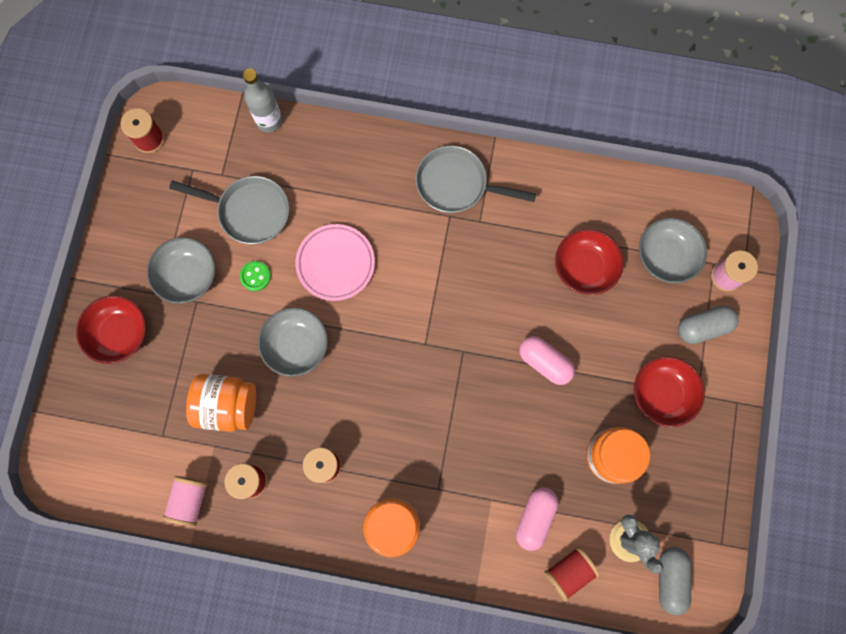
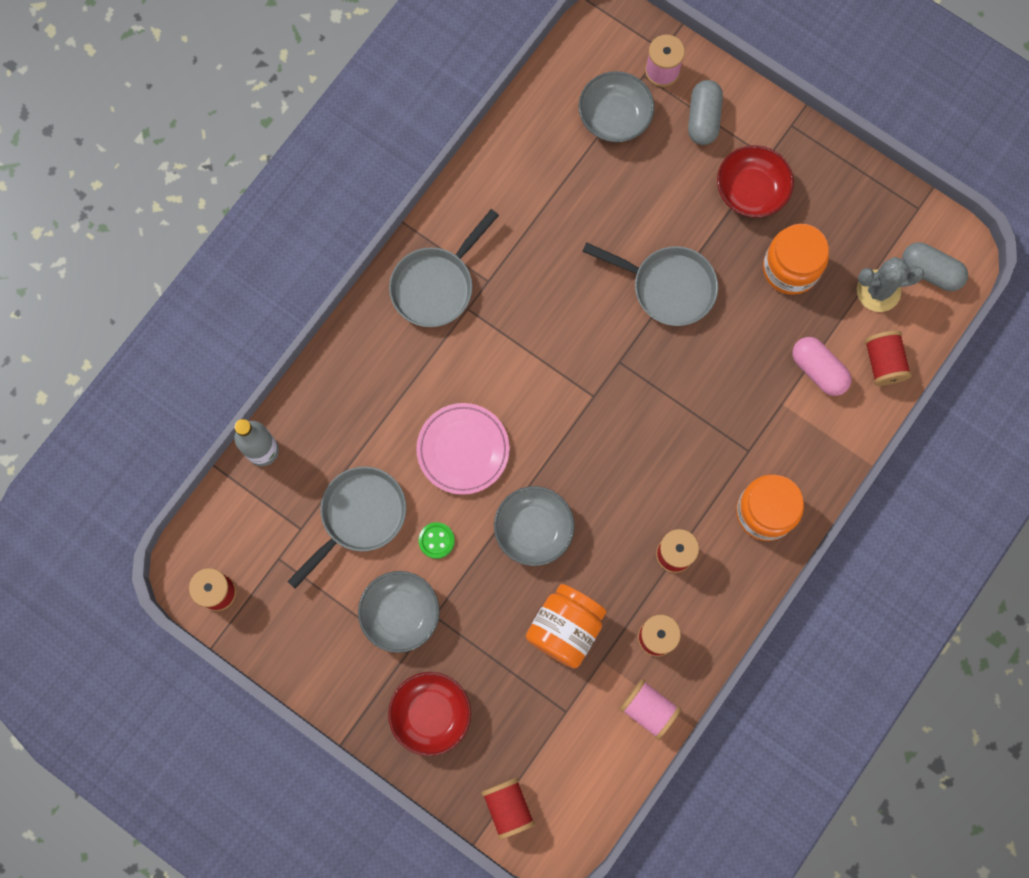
camera: 65 degrees left, 0 degrees up
(70, 424) = (508, 807): none -> red spool
(544, 362) = (668, 287): pink capsule -> grey pan
(584, 267) = (588, 201): red bowl -> none

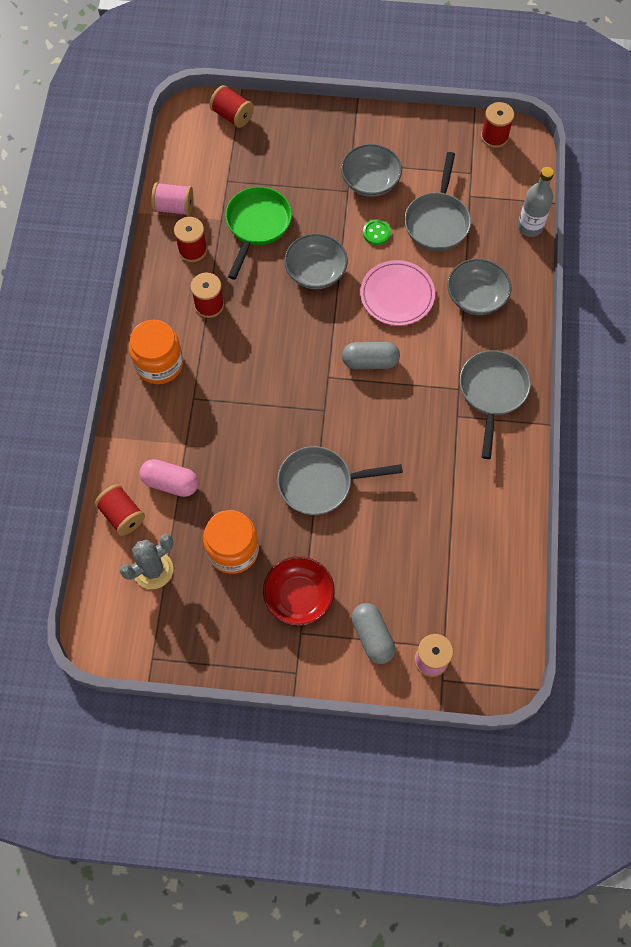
camera: 150 degrees right, 10 degrees down
(431, 714) = (313, 139): red bowl -> none
(565, 628) = (257, 225): orange jar -> green pan
(614, 117) = (445, 597): grey bowl -> grey bowl (476, 297)
(930, 271) = (117, 609): grey capsule -> grey capsule (370, 362)

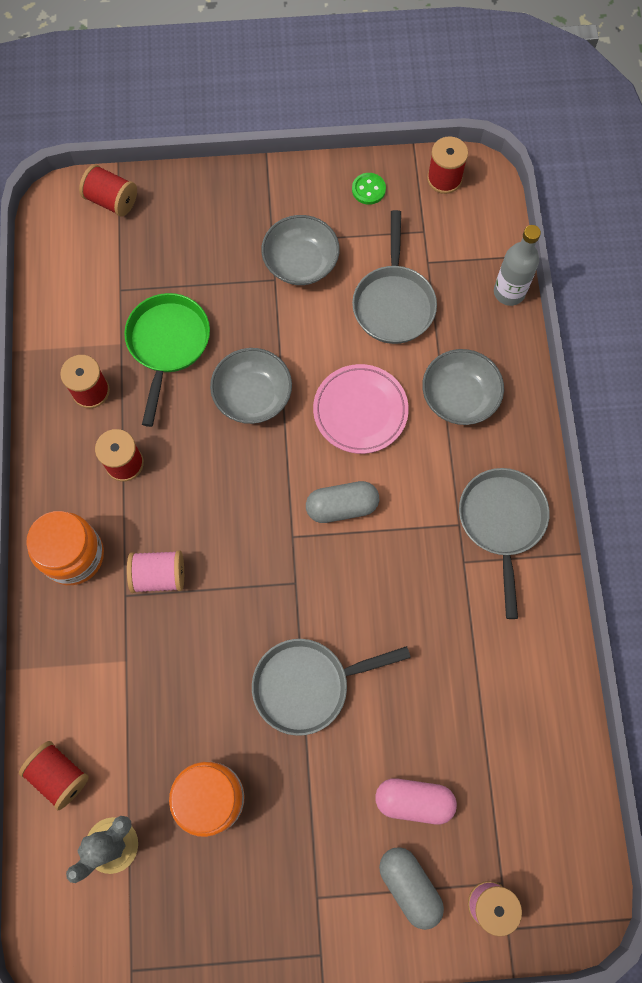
camera: 10 degrees left, 5 degrees up
(170, 483) = (115, 718): pink capsule -> pink capsule (414, 801)
(174, 207) = (57, 337): pink spool -> pink spool (159, 575)
(299, 597) = (306, 847): red bowl -> none
(376, 233) = (320, 330): green button -> green button (368, 189)

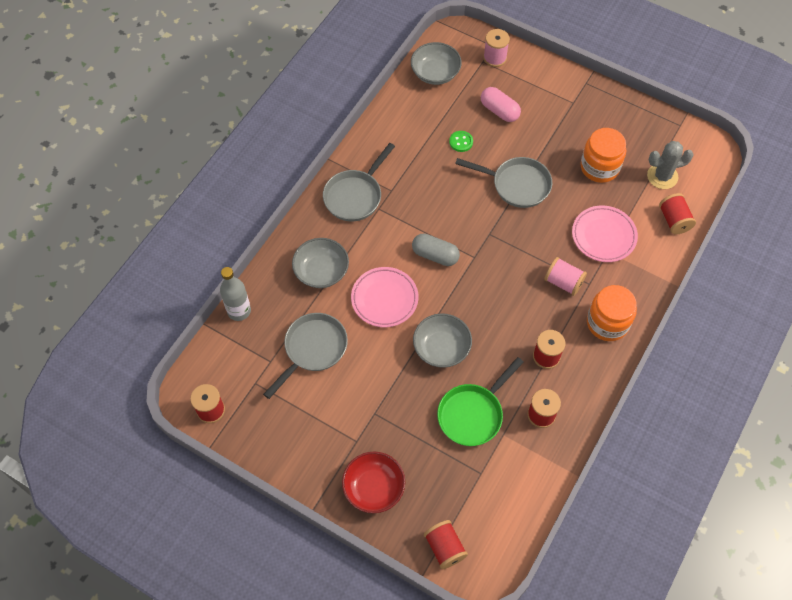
camera: 145 degrees left, 10 degrees down
(144, 682) = (603, 236): none -> pink plate
(221, 210) = (374, 488): none -> red bowl
(301, 262) = (349, 414): grey bowl -> grey bowl (435, 73)
(368, 189) = (265, 436): green button -> green button (461, 142)
(409, 886) = (526, 83): grey capsule -> none

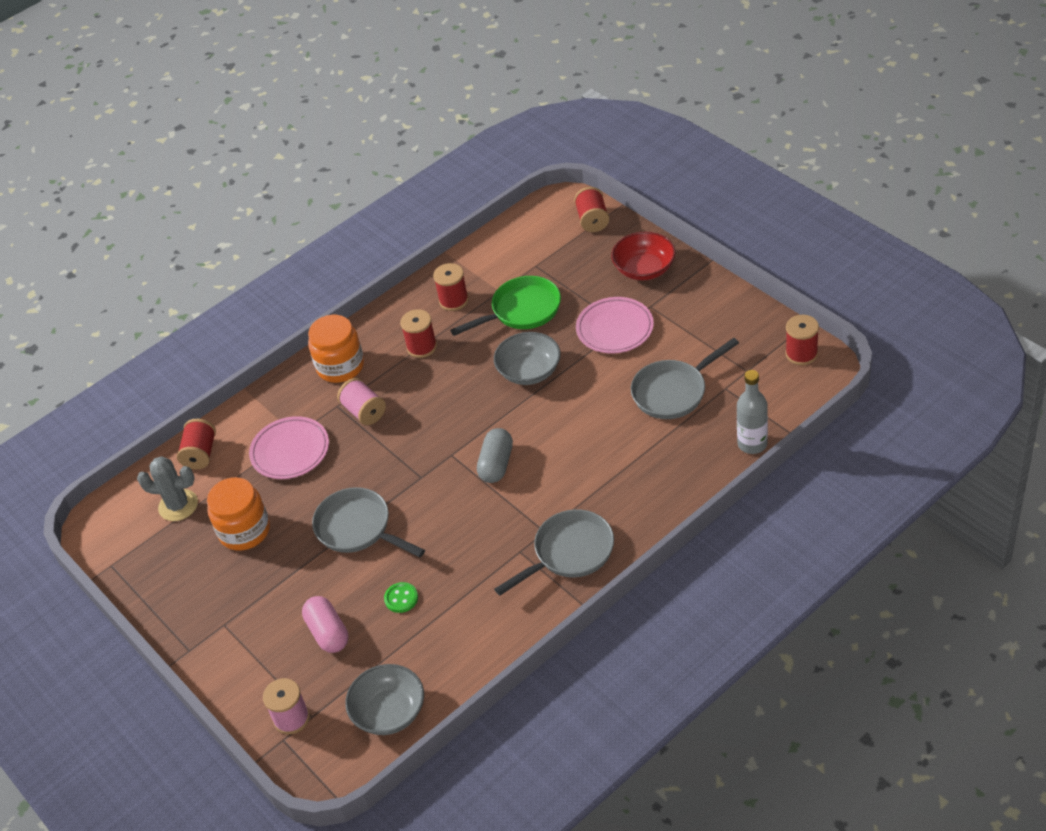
camera: 155 degrees left, 15 degrees down
(321, 271) = (640, 470): grey bowl -> none
(384, 299) = (574, 428): pink plate -> pink plate (615, 329)
(435, 255) = (496, 464): grey capsule -> grey capsule turned 60 degrees clockwise

